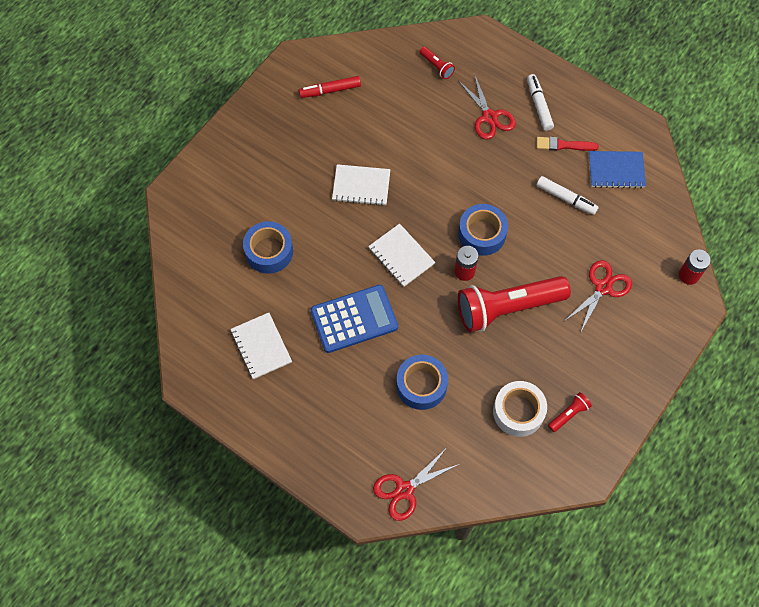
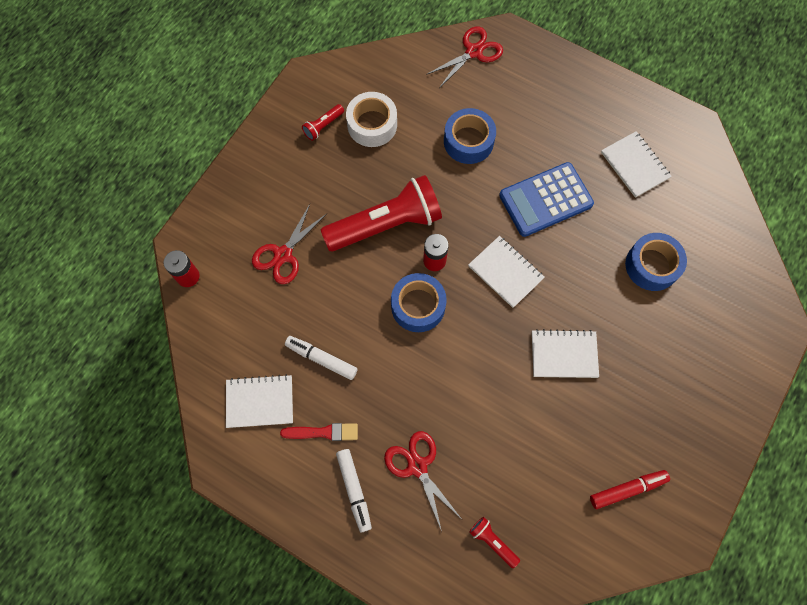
camera: 175 degrees right, 5 degrees up
(616, 170) = (260, 402): blue notebook -> white notebook

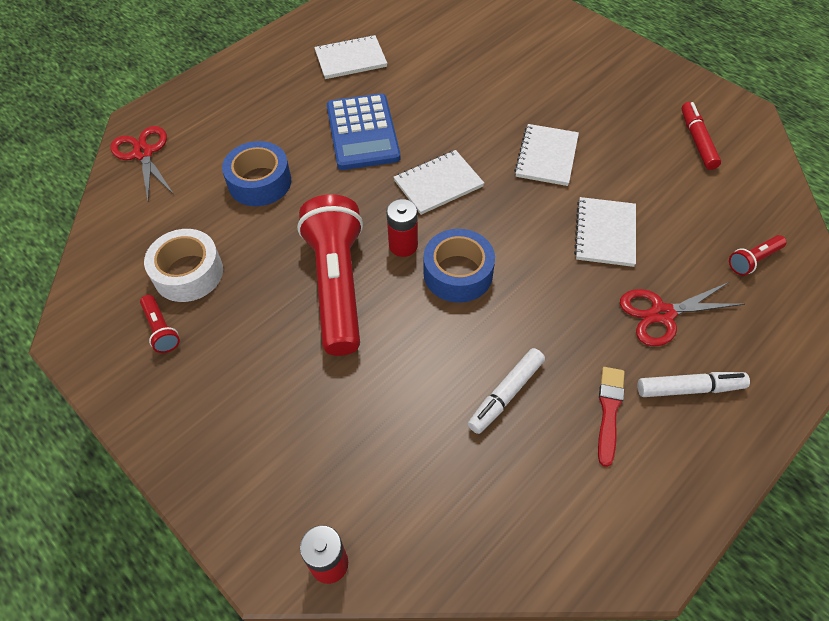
camera: 75 degrees left, 15 degrees down
(260, 402) = (555, 486): white notebook -> white notebook (605, 233)
(283, 255) = (338, 416): red scissors -> none
(652, 265) = (465, 72): blue tape -> none

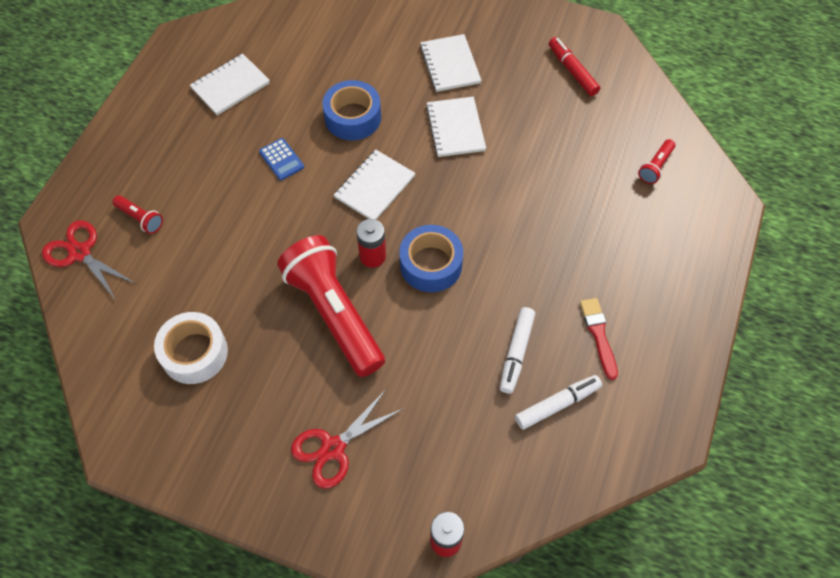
camera: 25 degrees left, 5 degrees up
(161, 329) = (200, 413): red flashlight -> red flashlight (141, 218)
(260, 182) = (211, 242): blue tape -> blue tape (353, 117)
(362, 132) = (281, 159): blue calculator -> blue calculator, size x0.48
(605, 233) = (533, 184): white notebook -> white notebook (450, 64)
(662, 314) = (605, 239): red scissors -> red scissors (333, 448)
(689, 388) = (649, 293): white marker -> white marker (557, 404)

